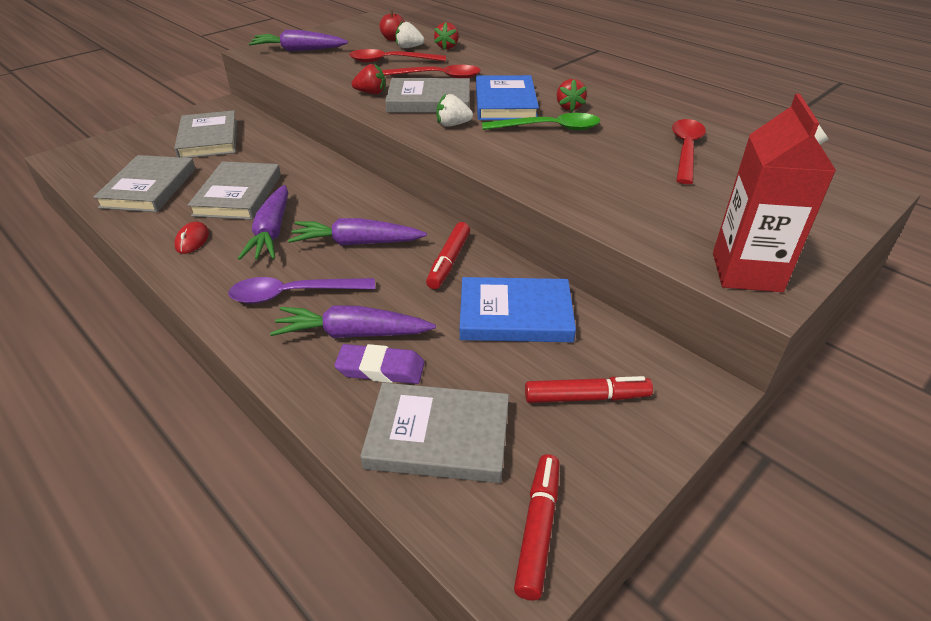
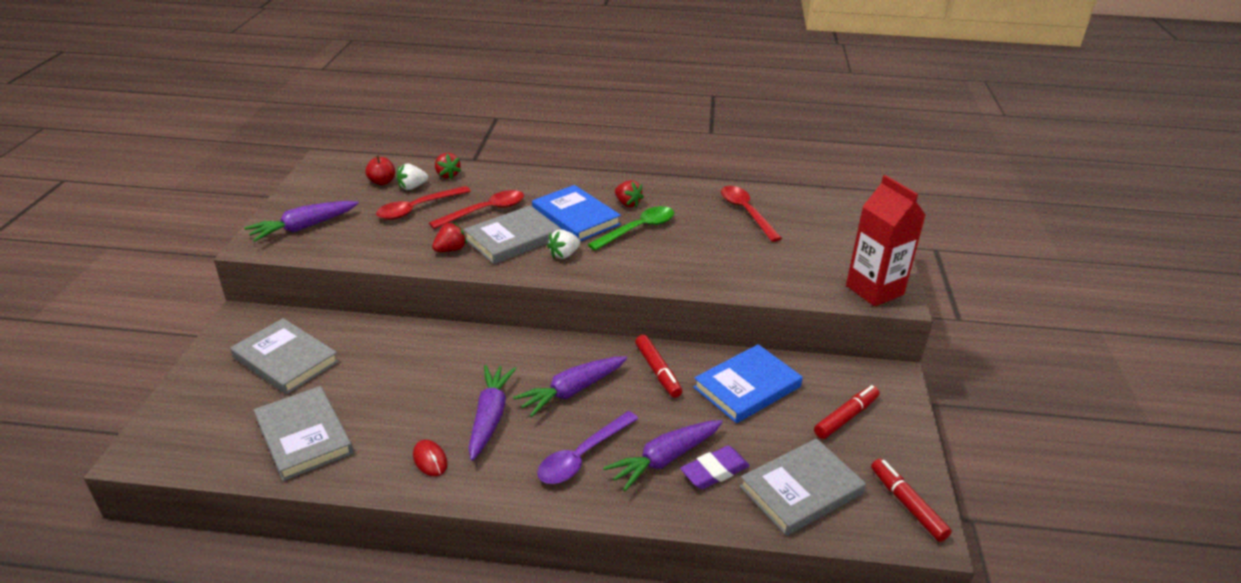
camera: 40 degrees left, 5 degrees down
(238, 195) = (407, 400): grey book -> none
(272, 232) = (490, 417): purple carrot -> purple carrot turned 135 degrees counterclockwise

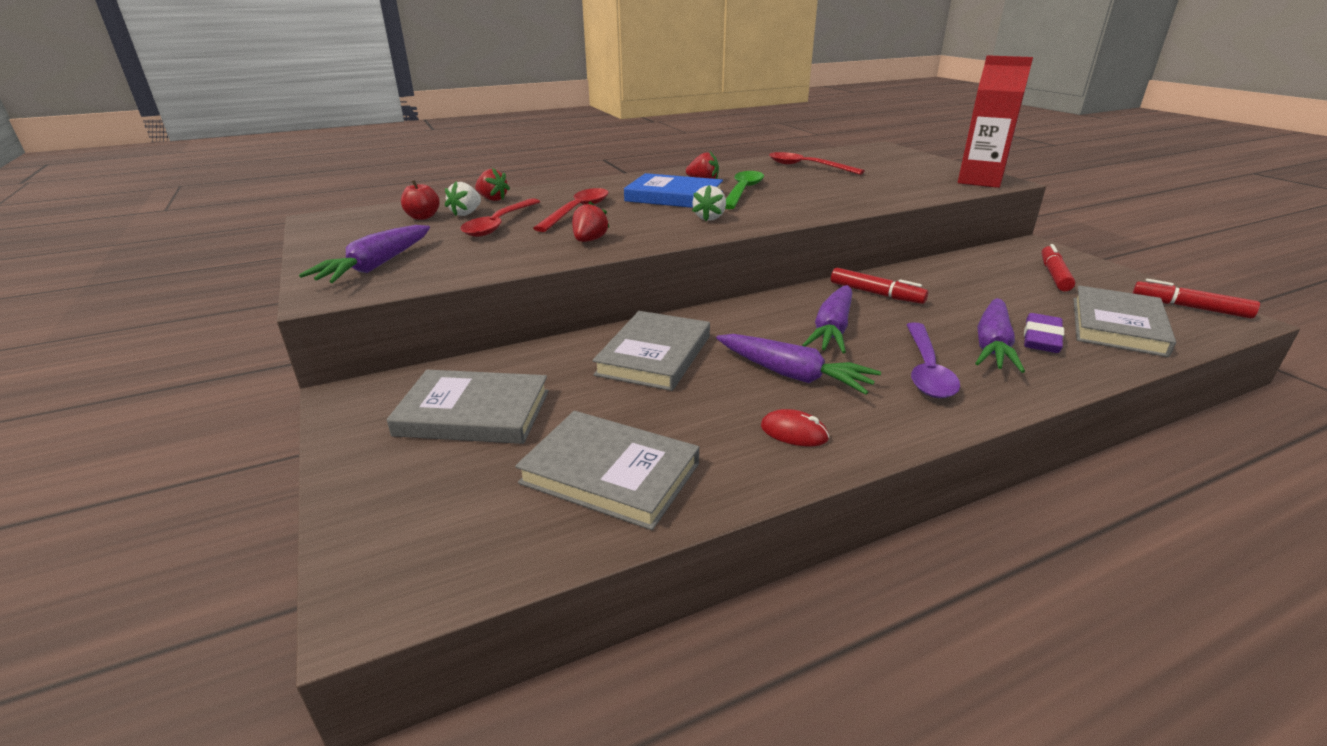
camera: 30 degrees left, 5 degrees down
(490, 417) = (792, 375): purple carrot -> purple carrot turned 150 degrees clockwise
(513, 239) = (640, 220): grey book -> grey book (654, 355)
(747, 387) = (958, 281): blue book -> none

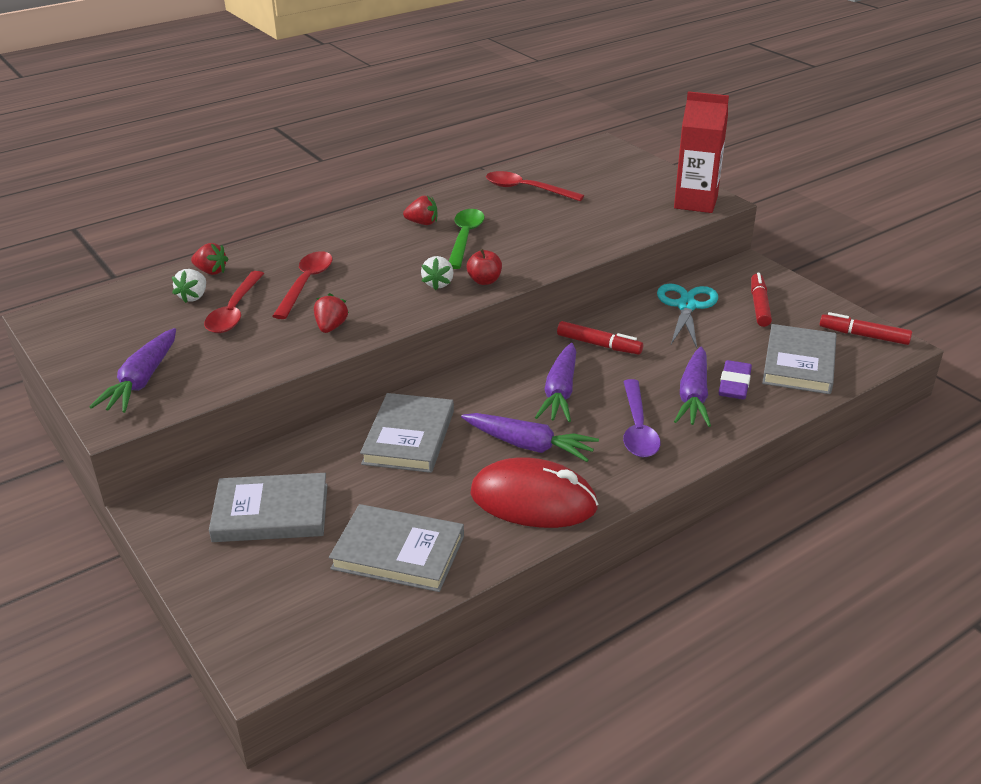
camera: 10 degrees left, 5 degrees up
(423, 217) = (151, 306): red apple -> red apple (484, 281)
(674, 196) = (397, 252): blue book -> none
(794, 432) = (533, 500): red mouse -> red mouse, size x2.40
(971, 270) = (686, 306): none -> turquoise scissors

